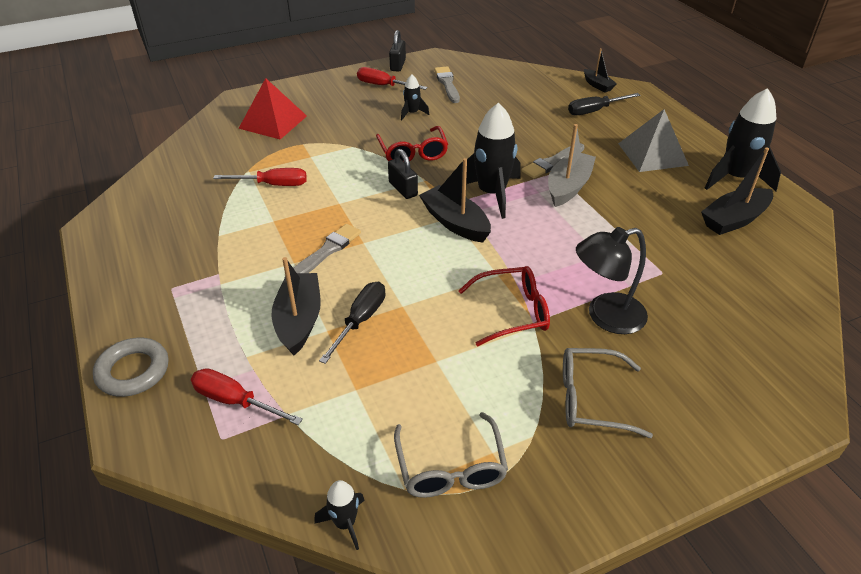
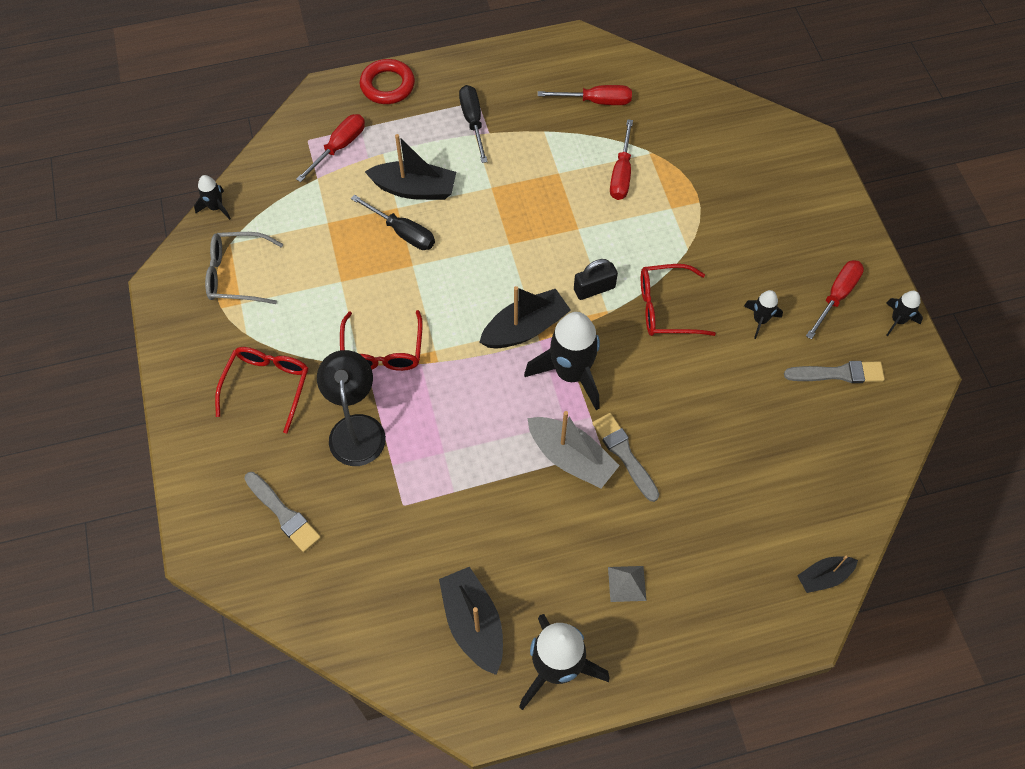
camera: 100 degrees right, 20 degrees up
(133, 371) = (387, 85): grey ring -> red ring
(181, 206) = (596, 101): none -> red screwdriver
(273, 122) = (752, 175): red pyramid -> none
(327, 251) = (502, 214): grey brush -> grey brush (283, 514)
(398, 65) = (898, 320): black padlock -> black rocket
(591, 399) = (267, 386): grey glasses -> red glasses
(595, 111) = (747, 547): black screwdriver -> black screwdriver (473, 122)
(652, 154) = (627, 583): grey pyramid -> grey pyramid, size x0.51

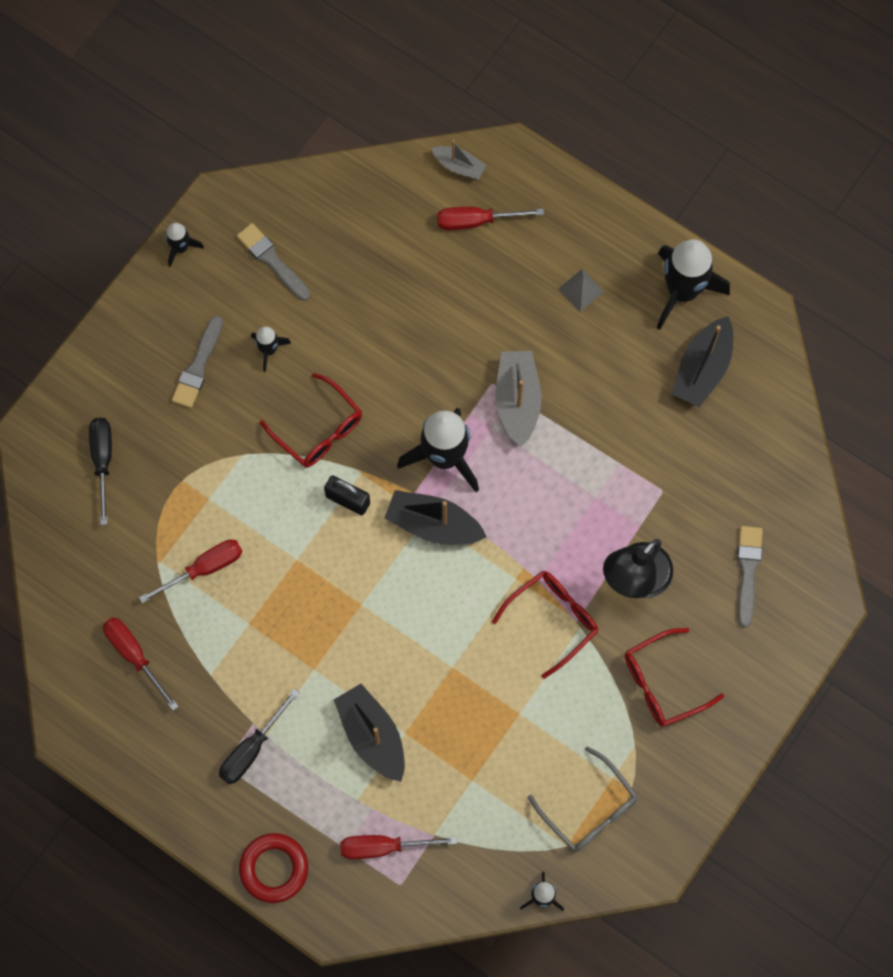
camera: 130 degrees left, 10 degrees up
(403, 232) = (426, 705): black screwdriver -> black screwdriver (103, 461)
(624, 454) = (480, 365): grey brush -> grey brush (198, 366)
(824, 577) = (459, 166): black boat -> grey boat
(836, 296) = (194, 307): red screwdriver -> red screwdriver (476, 221)

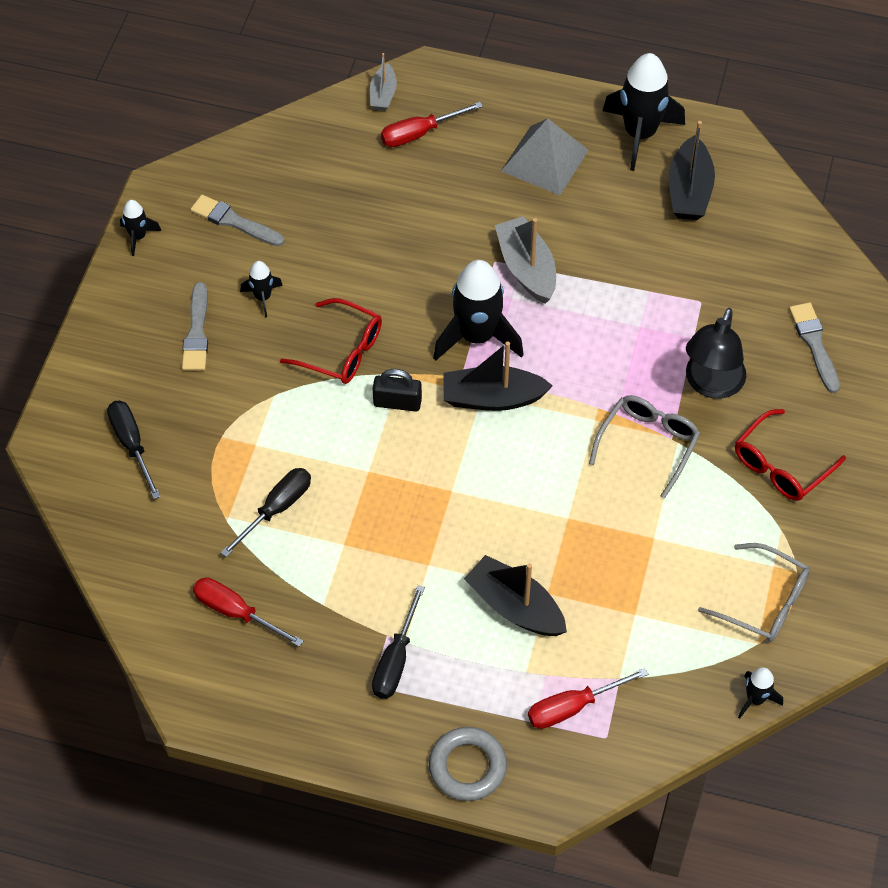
camera: 20 degrees left, 15 degrees down
(204, 568) = (276, 509): red screwdriver -> black screwdriver
(274, 868) = (467, 767): red ring -> grey ring
(459, 166) = (383, 94): grey boat -> grey boat turned 90 degrees clockwise
(553, 619) = (648, 444): red glasses -> grey glasses
(581, 290) = (544, 160): grey pyramid -> grey pyramid, size x1.97

